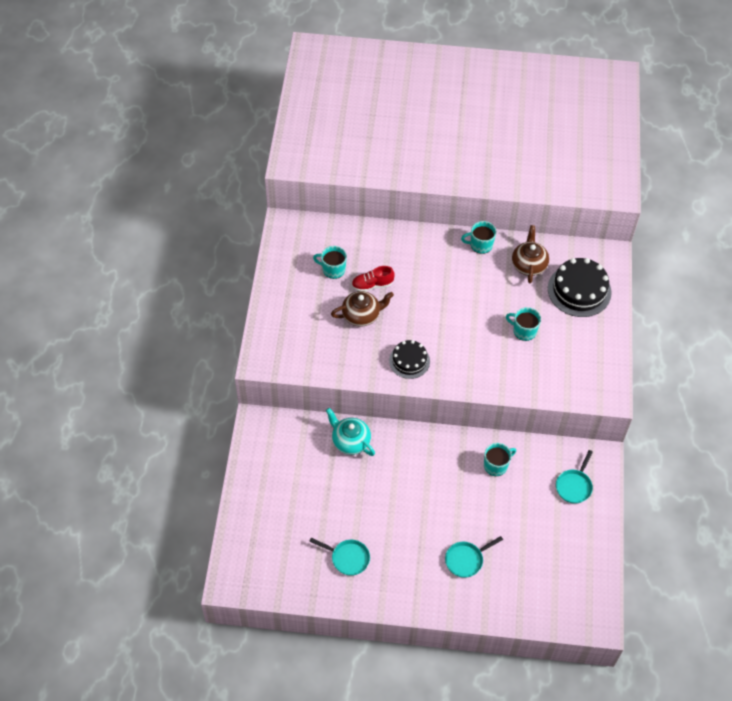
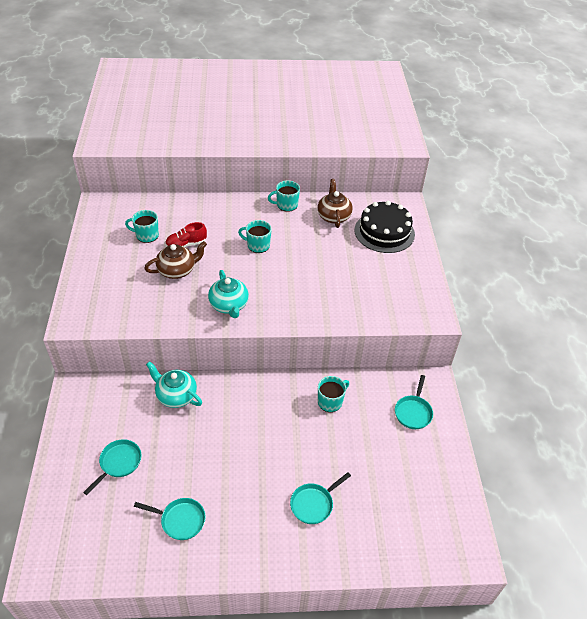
camera: 10 degrees left, 10 degrees down
(296, 500) = (119, 463): none -> turquoise pan
(409, 361) = (229, 305): black cake -> turquoise teapot
(524, 331) = (339, 269): turquoise mug -> turquoise mug (257, 245)

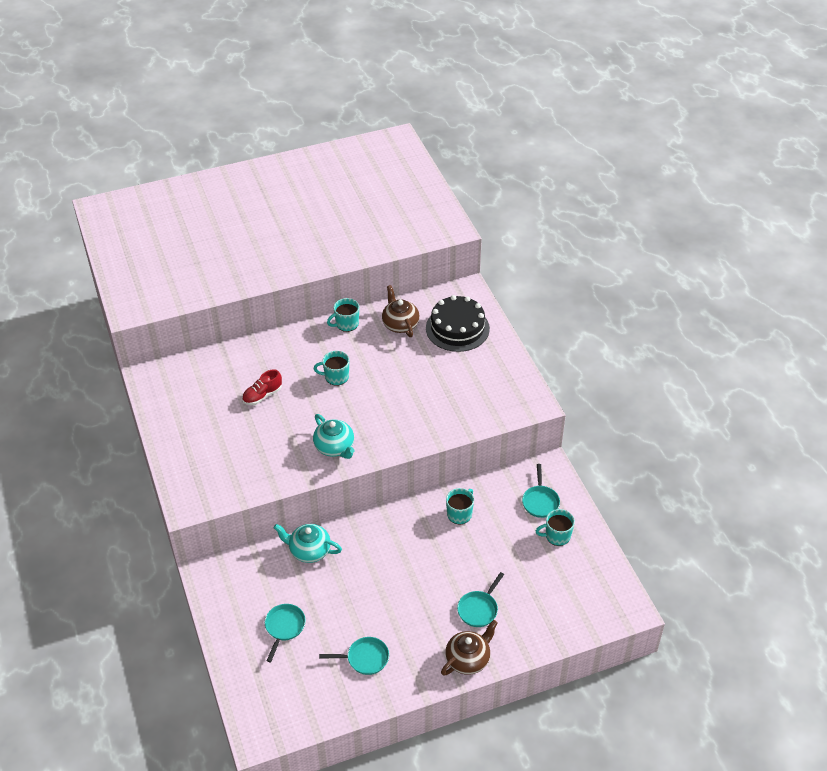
camera: 15 degrees left, 0 degrees up
(146, 235) = (216, 396): turquoise mug -> turquoise mug (557, 536)
(177, 270) = (266, 425): brown teapot -> brown teapot (468, 659)

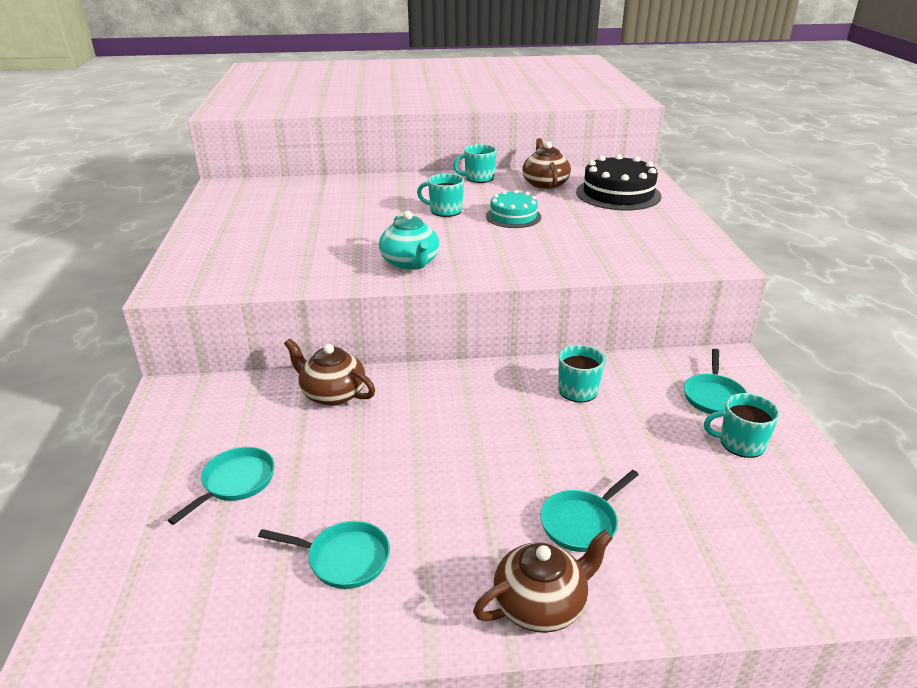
camera: 15 degrees right, 15 degrees down
(262, 395) = (344, 213): red shoe -> none
(309, 550) = (332, 394): turquoise teapot -> brown teapot
(388, 375) = (513, 216): none -> turquoise cake

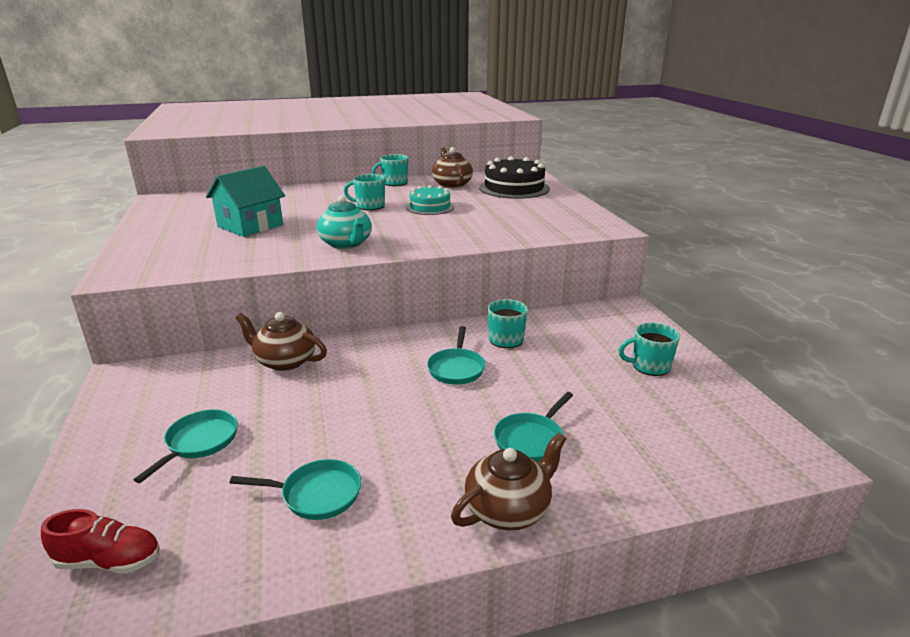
camera: 10 degrees left, 5 degrees down
(139, 604) = (109, 561): none -> red shoe
(311, 230) = (250, 226): none -> turquoise house
(713, 396) = (619, 334): turquoise pan -> turquoise pan (456, 368)

